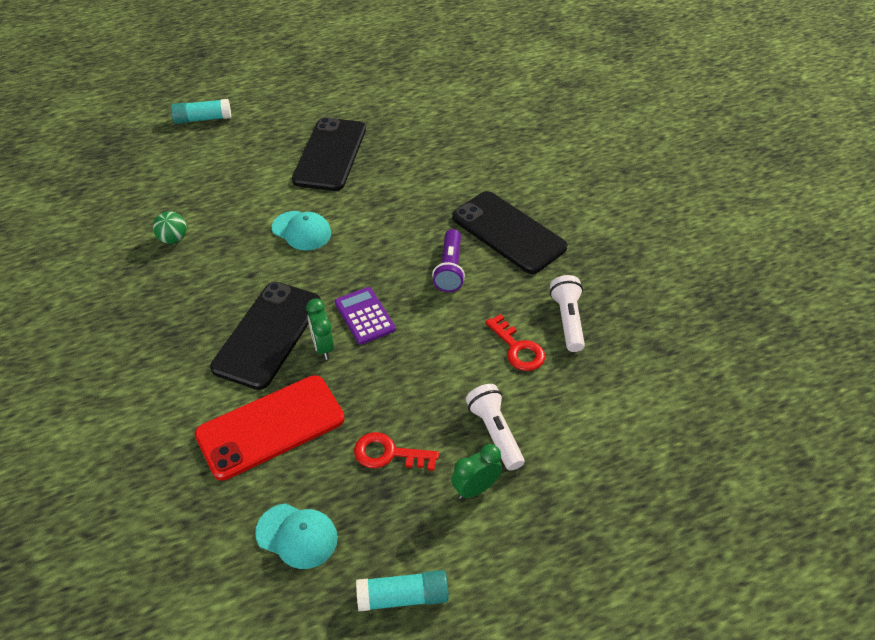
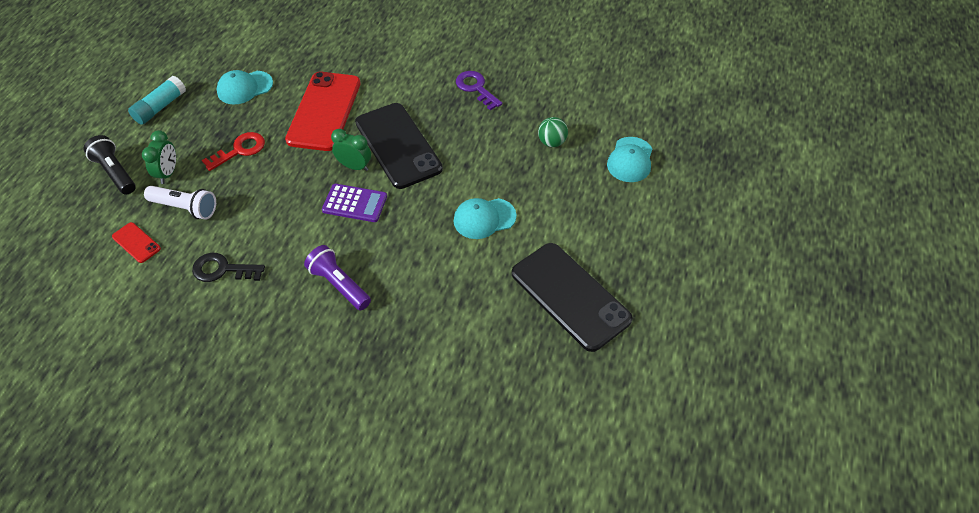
camera: 130 degrees right, 5 degrees up
(134, 329) = (476, 88): none -> purple key
(157, 187) = (630, 160): none -> turquoise cap
(203, 119) = (714, 232): turquoise glue stick -> none
(508, 232) = (330, 359): black phone -> none
(518, 348) = (222, 269): red key -> black key
(524, 539) = (115, 172): none -> black flashlight
(565, 434) = (136, 243): none -> red phone
(567, 320) = (204, 322): white flashlight -> none

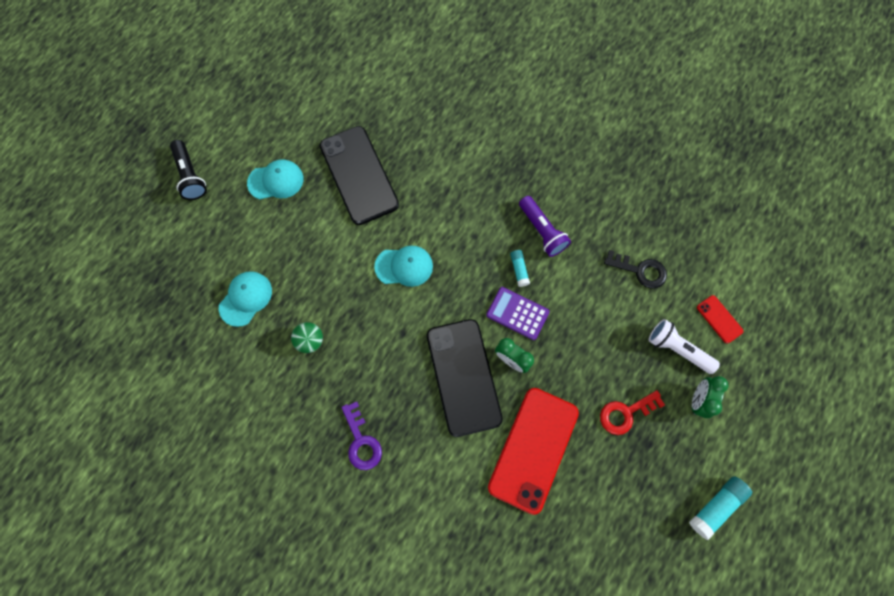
camera: 165 degrees left, 20 degrees up
(115, 172) = (752, 415): black flashlight -> black flashlight (191, 176)
(244, 88) = (620, 514): turquoise cap -> turquoise cap (276, 181)
(359, 241) = (519, 270): none -> turquoise glue stick

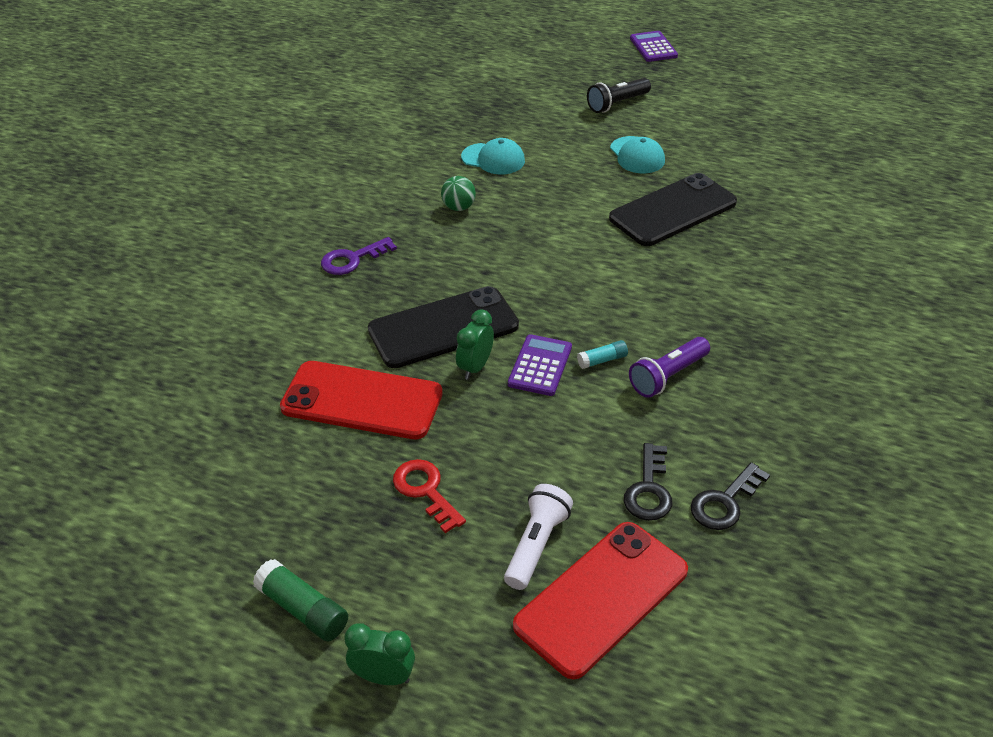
camera: 80 degrees right, 30 degrees down
(104, 120) = (653, 47): none -> purple calculator
(404, 266) = (570, 261): turquoise cap -> none
(654, 229) = (725, 502): none -> black key
(698, 399) = (462, 576): green clock -> green clock (383, 677)
(715, 506) = (303, 609): turquoise glue stick -> green glue stick
(719, 319) = (602, 598): red phone -> red phone, size x2.29

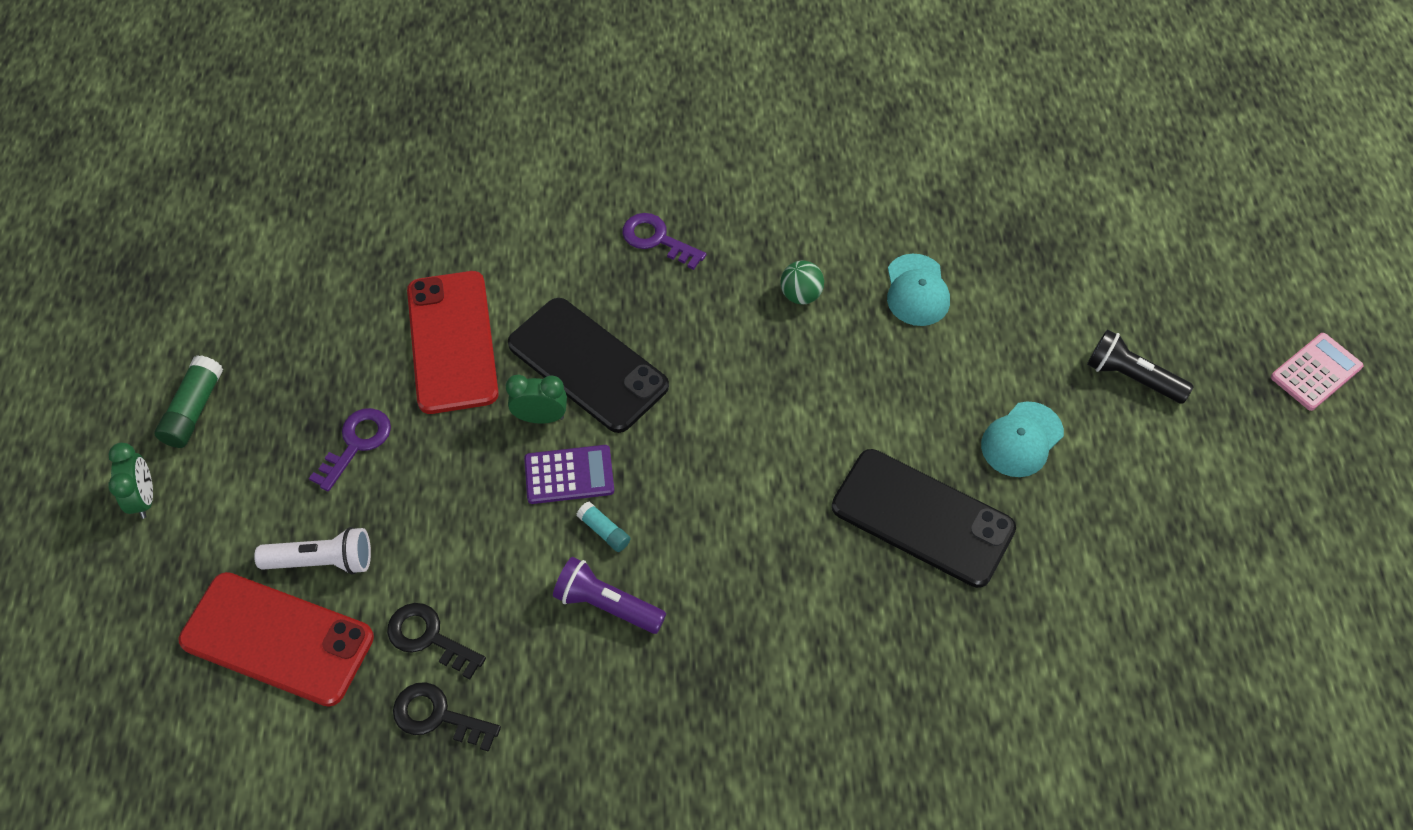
camera: 65 degrees right, 15 degrees up
(425, 491) = (356, 443): red key -> purple key
(649, 489) = (429, 638): black key -> black key turned 45 degrees clockwise
(653, 47) = (1316, 372): purple calculator -> pink calculator

